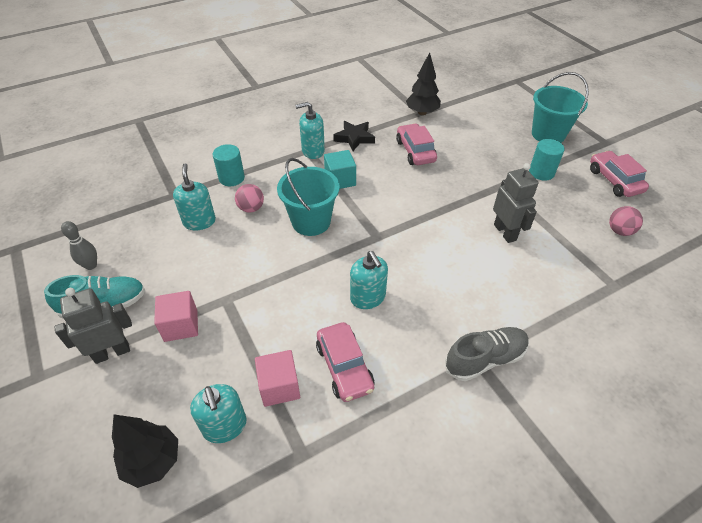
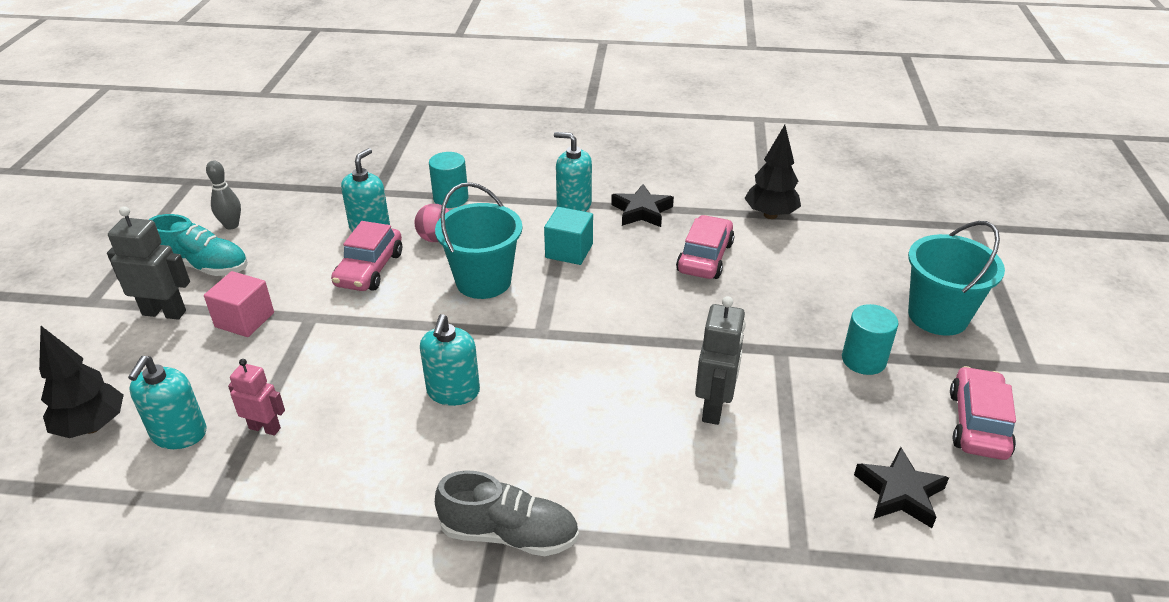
camera: 35 degrees right, 10 degrees down
(279, 386) = (265, 428): pink cube -> pink robot
(344, 367) = (347, 447): pink car -> pink car (370, 269)
(619, 231) = (899, 492): pink ball -> black star

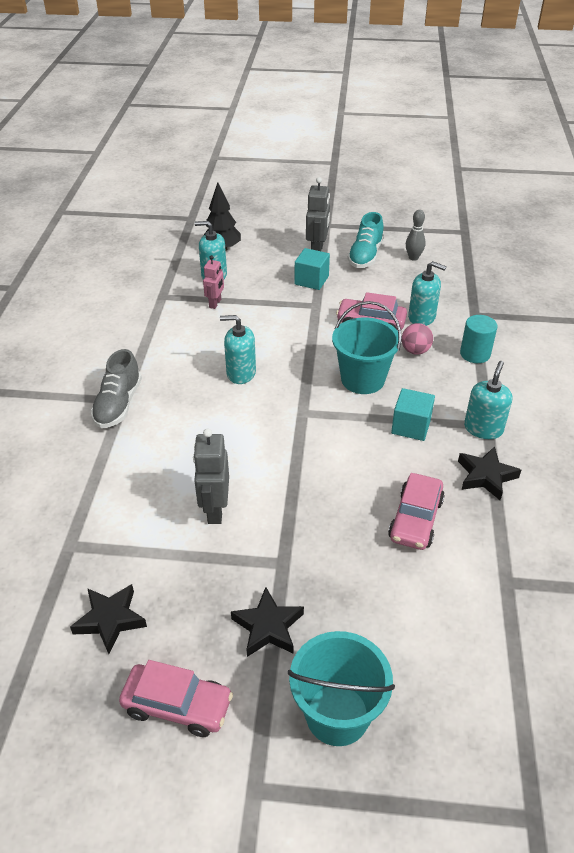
camera: 90 degrees right, 5 degrees up
(244, 320) = (311, 280): pink cube -> turquoise cube
(704, 257) = (415, 519): pink car -> pink car turned 90 degrees clockwise
(714, 407) = (215, 510): grey robot -> grey robot turned 75 degrees clockwise
(770, 215) = (505, 583): black tree -> none
(863, 360) = (268, 627): turquoise cylinder -> black star

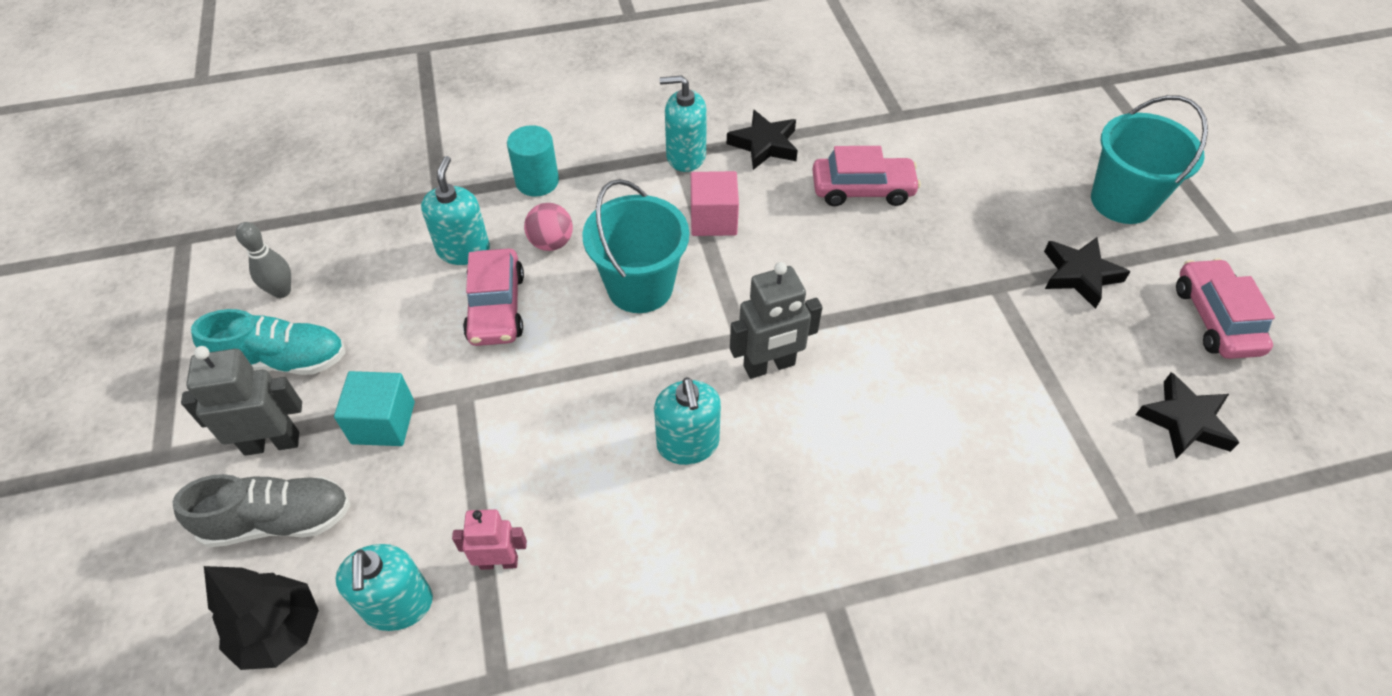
camera: 110 degrees left, 10 degrees up
(118, 404) = (845, 601): grey shoe -> grey shoe (278, 520)
(215, 510) = (967, 377): grey robot -> grey robot (769, 366)
(411, 426) = (713, 219): turquoise cube -> pink cube

